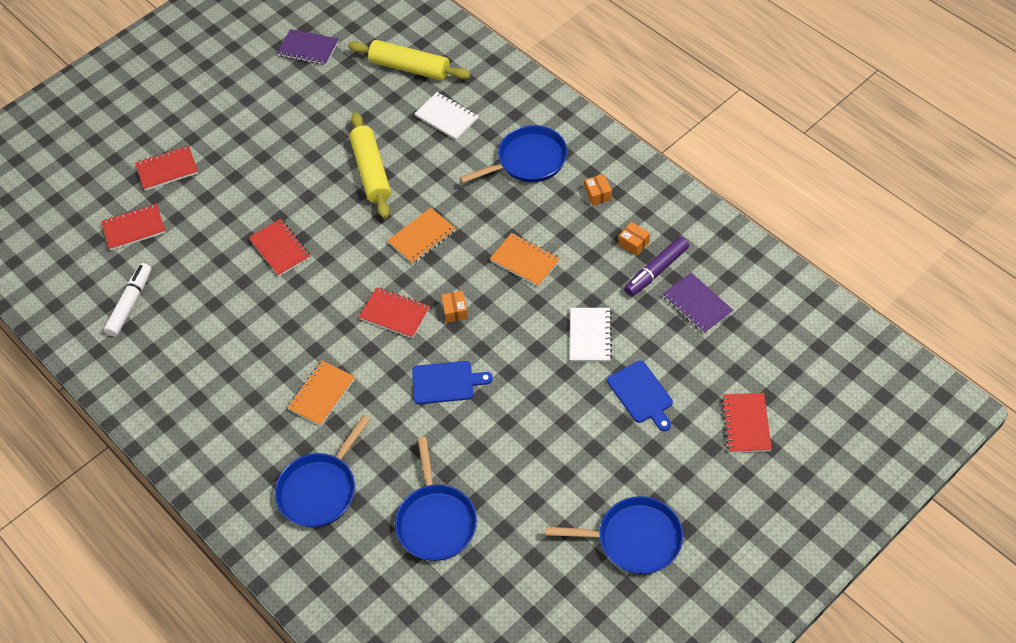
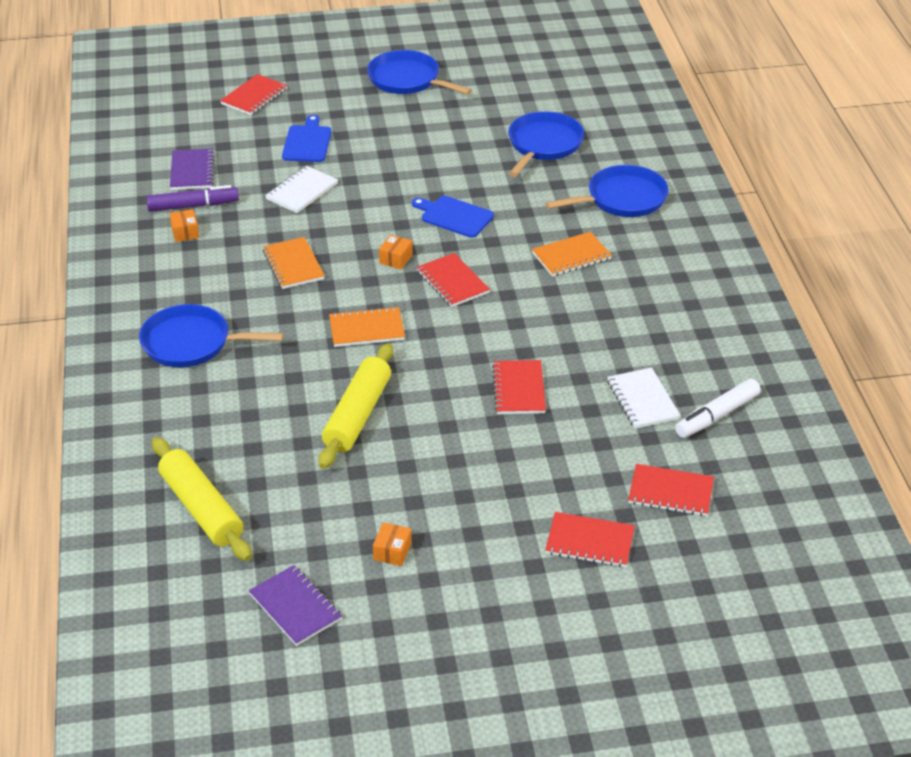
camera: 150 degrees left, 15 degrees down
(447, 117) = (222, 428): white notebook -> white notebook (642, 400)
(598, 194) = (165, 282): orange box -> orange box (392, 551)

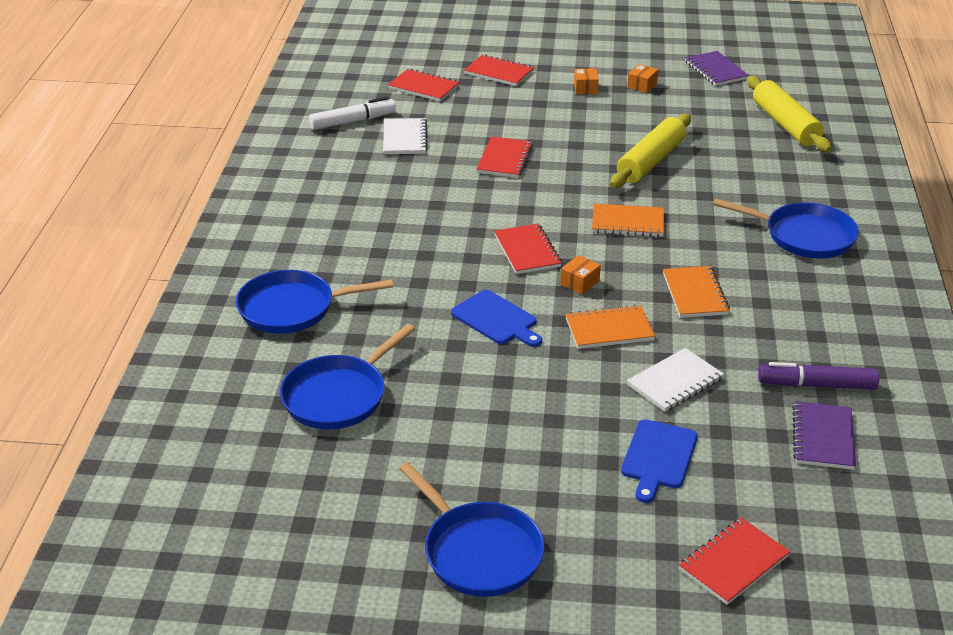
camera: 165 degrees left, 5 degrees down
(185, 232) = (823, 351): orange box -> orange box (585, 88)
(571, 256) = (391, 256): orange notebook -> orange notebook (609, 329)

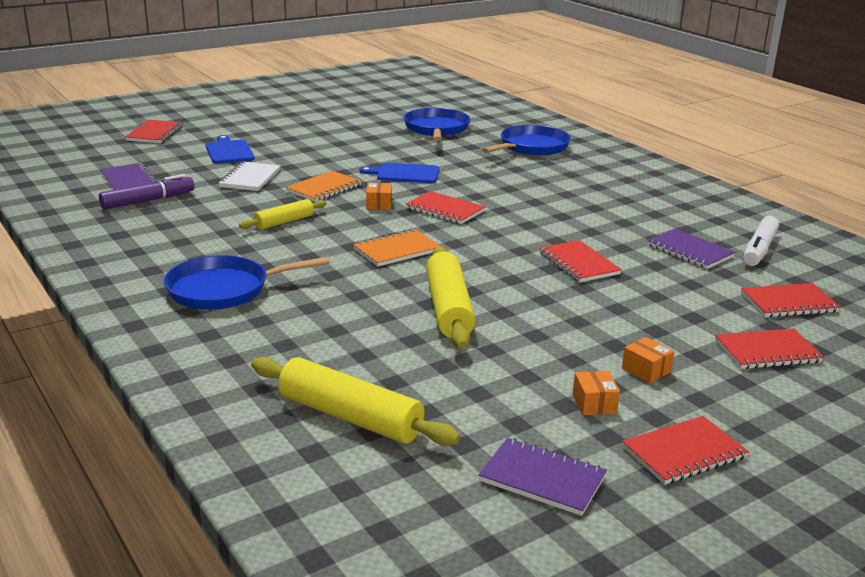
camera: 140 degrees right, 10 degrees down
(405, 138) = (689, 251): white notebook -> purple notebook
(479, 552) = (286, 111): blue pan -> none
(632, 56) = (684, 453): none -> red notebook
(695, 294) = (284, 222): orange notebook -> yellow rolling pin

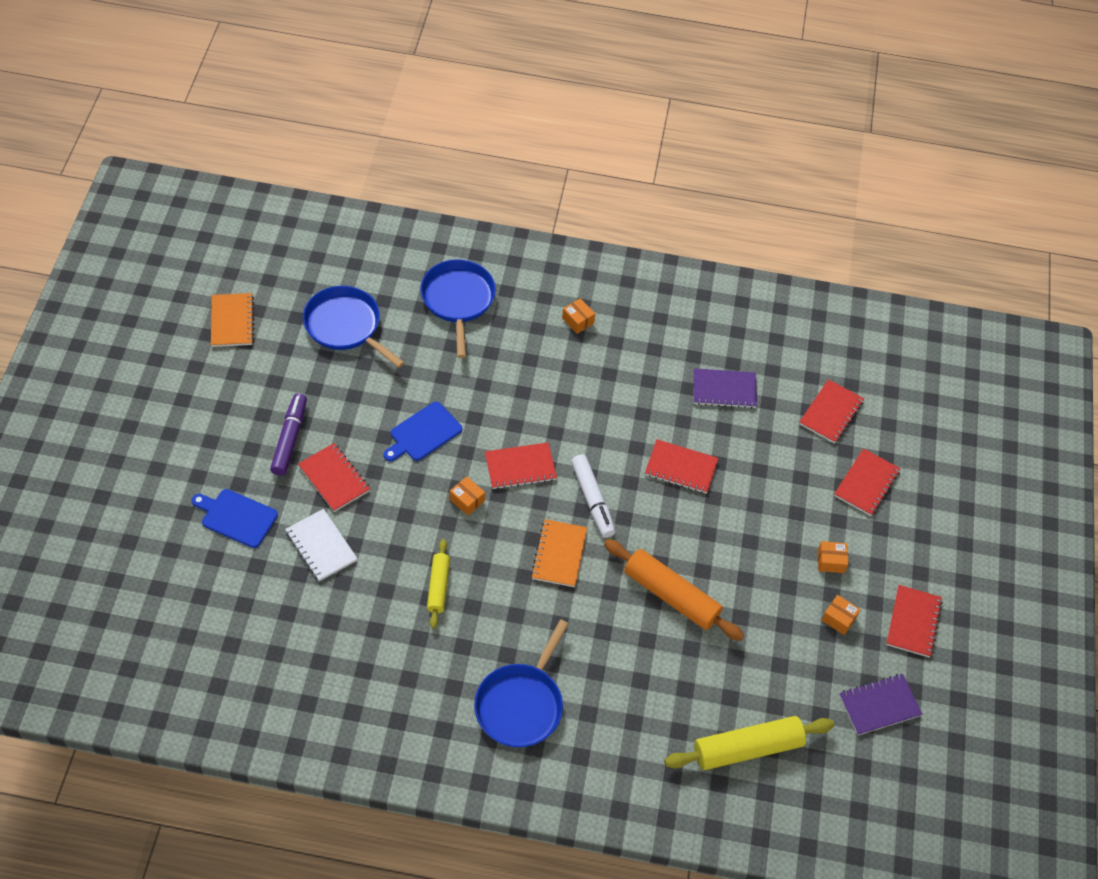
camera: 50 degrees left, 30 degrees up
(129, 181) = (234, 636): purple notebook -> none
(148, 201) = (298, 650): purple marker -> purple marker (290, 439)
(155, 133) = (121, 542): red notebook -> red notebook (334, 478)
(324, 188) = (397, 511): orange notebook -> orange notebook (232, 321)
(448, 308) = (671, 595): yellow rolling pin -> orange rolling pin
(610, 182) = (578, 321): none -> orange box
(759, 249) = (758, 350): white marker -> white marker (592, 500)

